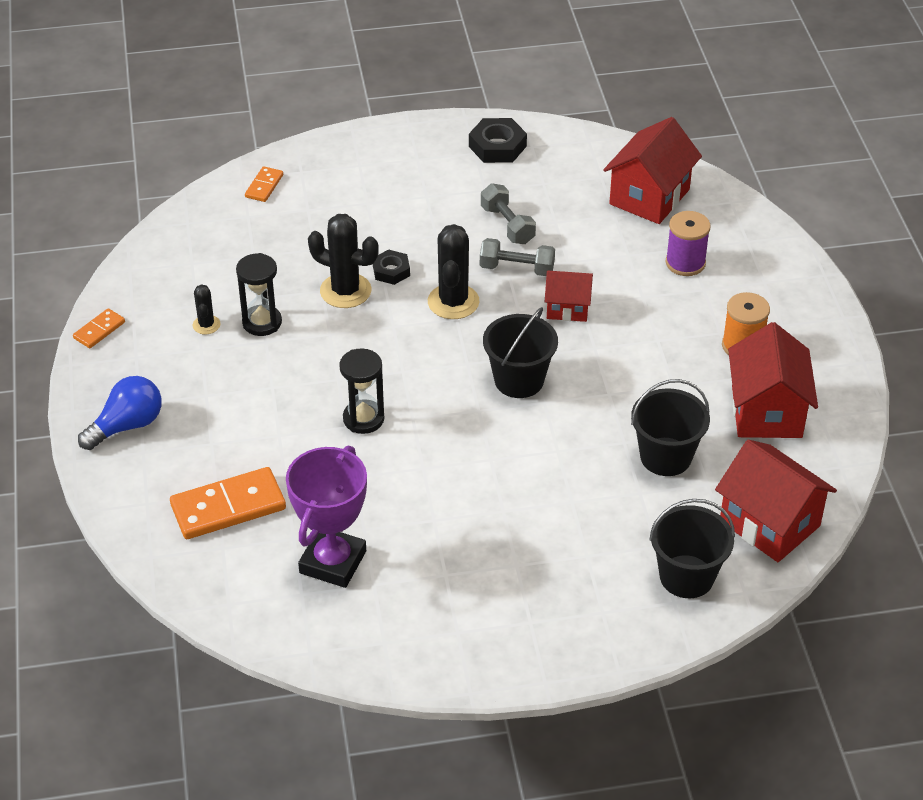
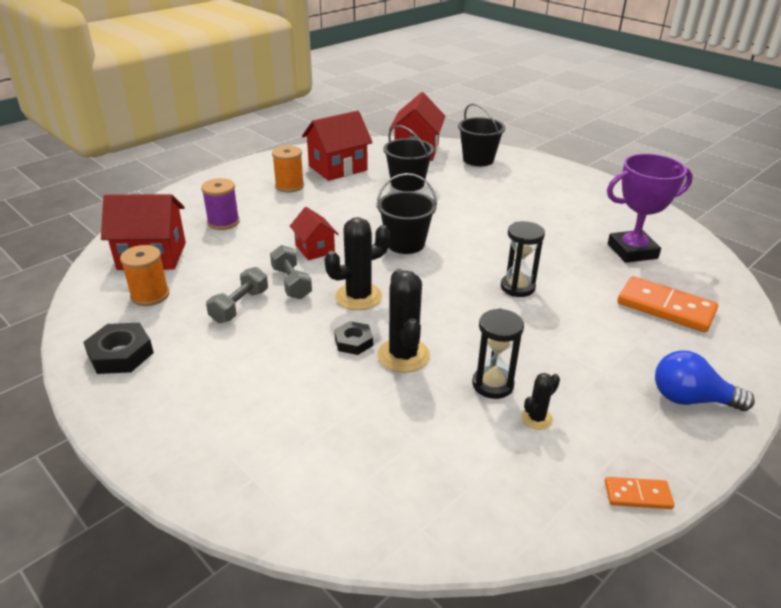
camera: 125 degrees left, 10 degrees down
(264, 186) = (303, 496): orange domino -> none
(574, 179) = (150, 295): none -> orange spool

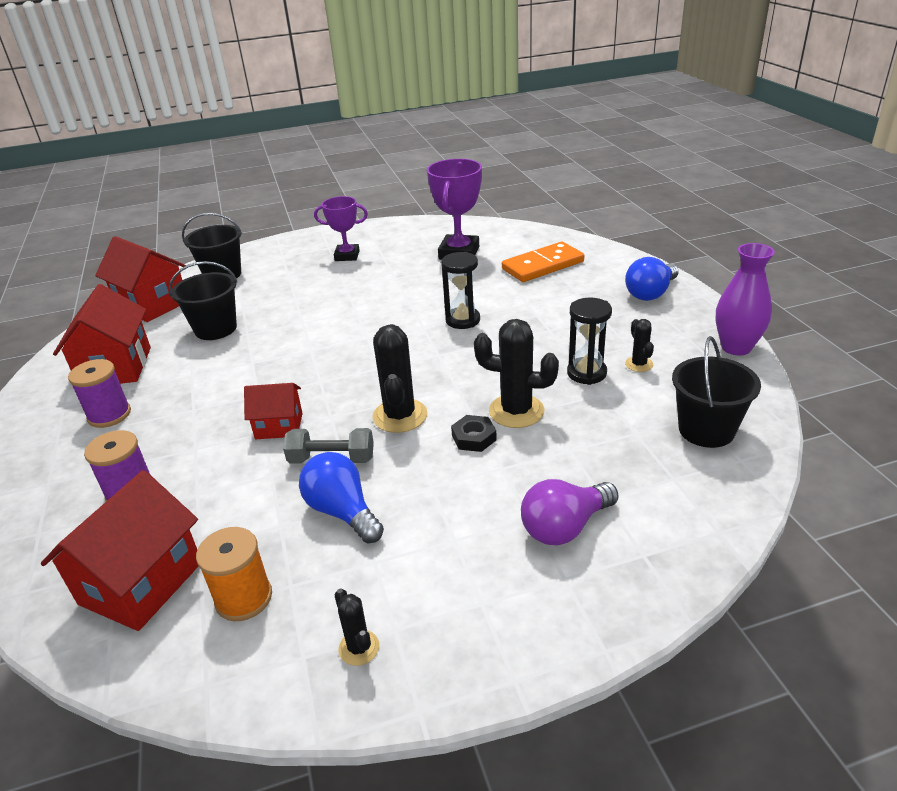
camera: 60 degrees left, 0 degrees up
(120, 354) = (359, 648): black nut -> black cactus
(240, 306) = (342, 512): grey dumbbell -> blue light bulb
(268, 421) = (565, 527): none -> purple light bulb
(289, 186) = (109, 415): orange spool -> purple spool
(405, 243) = (332, 361): black bucket -> black bucket (706, 430)
(562, 198) = (347, 256): none -> purple trophy
(637, 495) = (736, 347): orange domino -> purple vase

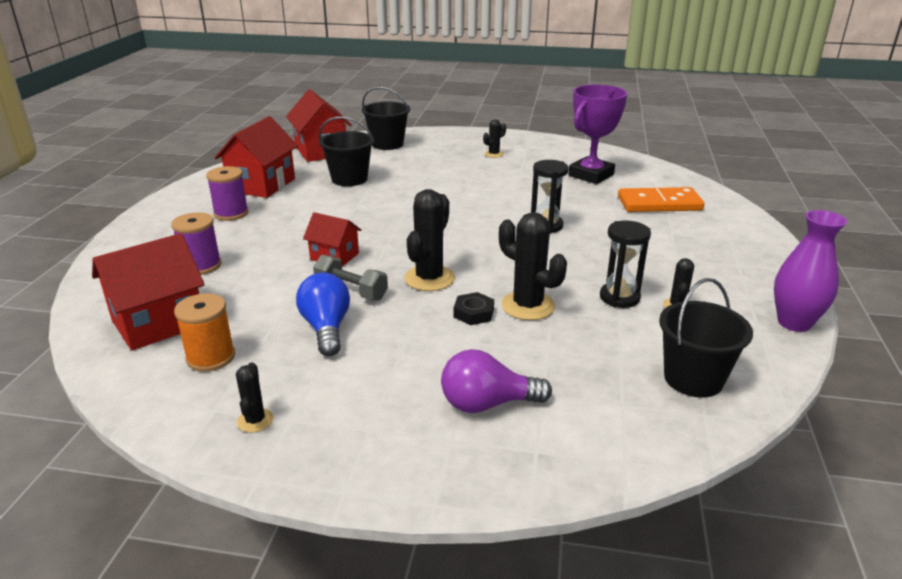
camera: 25 degrees right, 5 degrees down
(347, 256) = (494, 154): purple trophy -> black cactus
(650, 293) = (746, 253): blue light bulb -> none

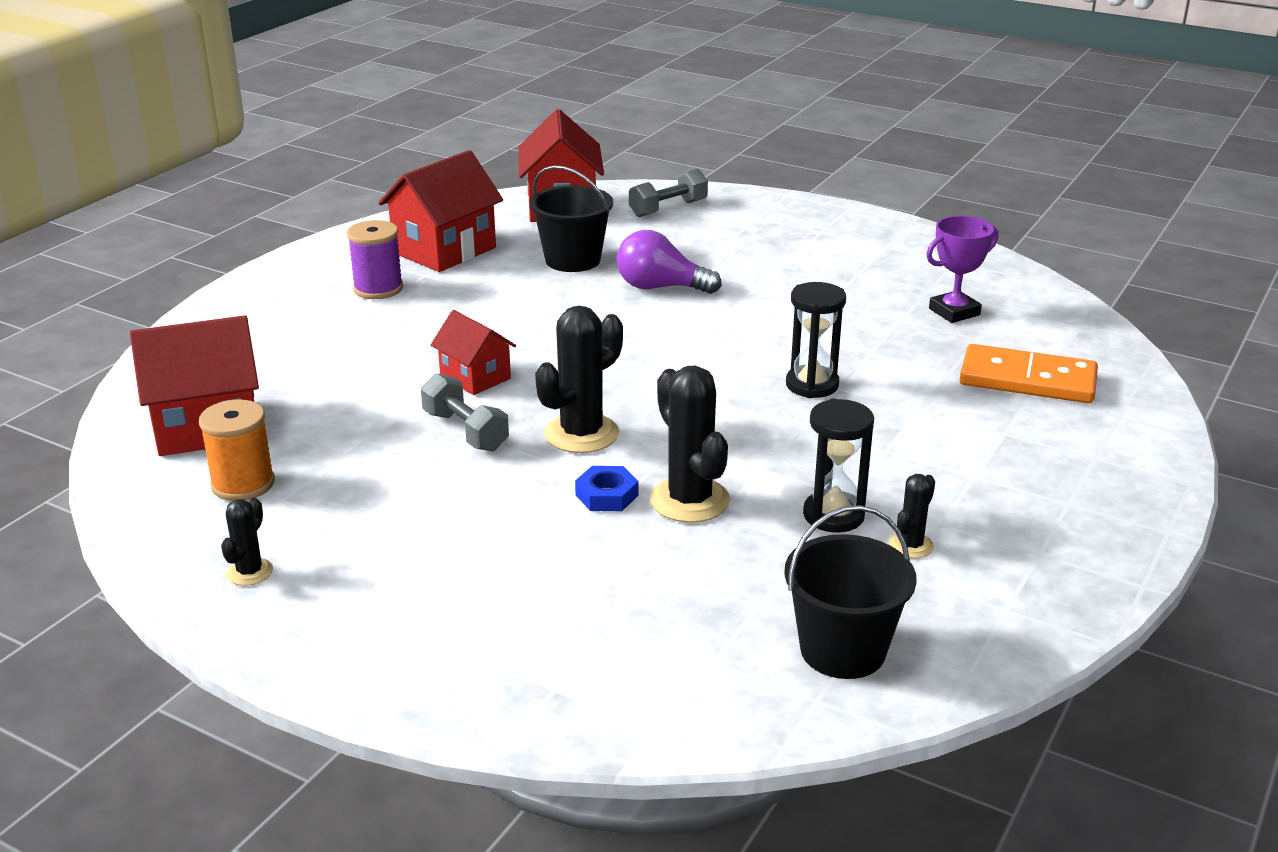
camera: 20 degrees right, 0 degrees up
(201, 266) = (298, 359): purple spool -> none
(326, 328) = (401, 476): blue light bulb -> none
(387, 144) = (668, 209): black bucket -> grey dumbbell
(473, 313) = (606, 495): black nut -> blue nut
(487, 404) = (537, 617): purple light bulb -> purple light bulb (660, 287)
(494, 154) = (823, 251): black cactus -> none
(591, 175) = (954, 312): purple trophy -> purple trophy, size x0.65
(794, 323) = (1074, 608): purple vase -> none

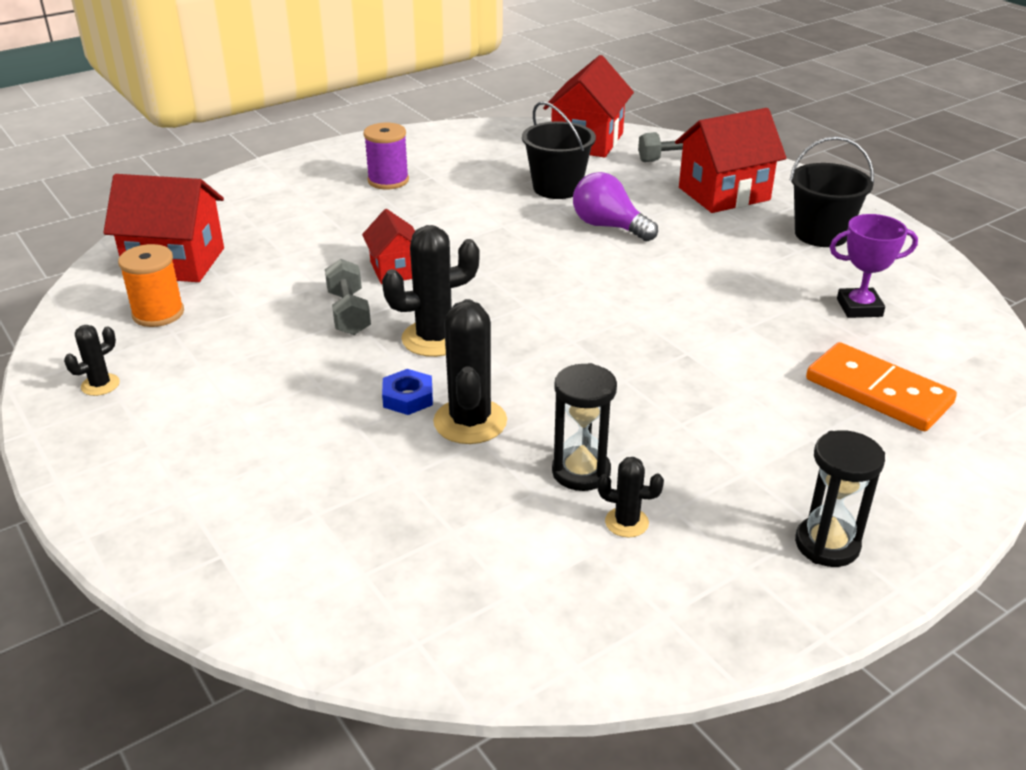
camera: 25 degrees right, 5 degrees up
(444, 250) = (464, 160): red house -> red house (724, 194)
(812, 385) = (666, 345): black hourglass -> black hourglass (827, 544)
(842, 650) = (479, 603): black bucket -> black bucket (821, 234)
(911, 545) = (626, 522): black cactus -> black cactus turned 45 degrees clockwise

